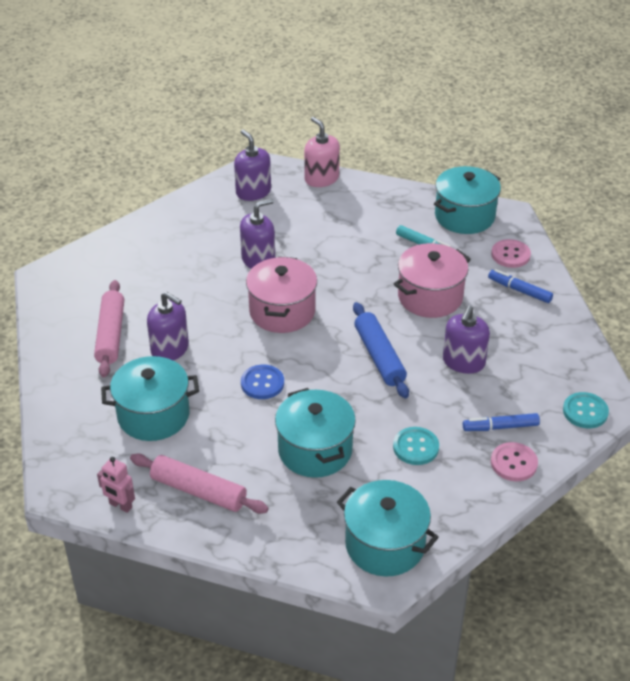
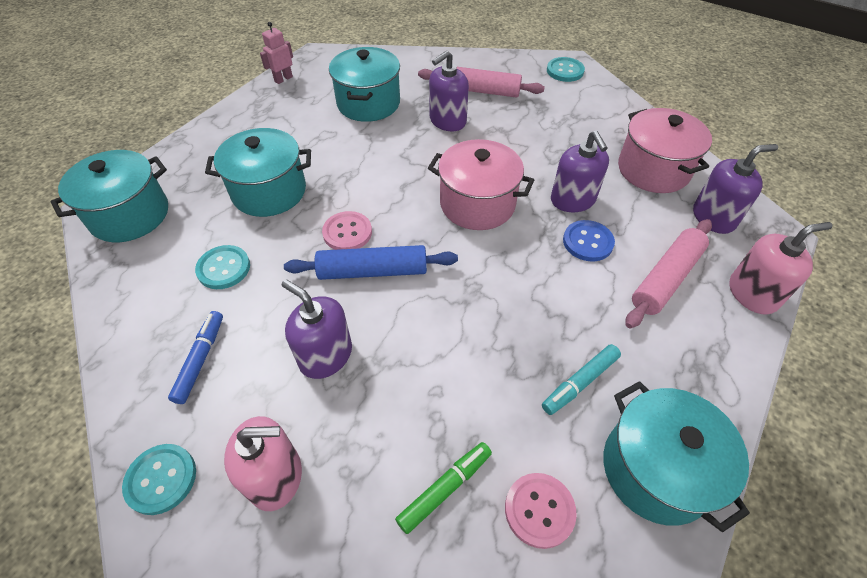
camera: 105 degrees right, 10 degrees up
(61, 279) = (565, 71): none -> turquoise button
(198, 491) = (270, 117): pink rolling pin -> pink rolling pin (666, 278)
(262, 383) = (375, 171): blue button -> blue button (587, 242)
(430, 297) = (463, 355): pink pot -> pink pot (653, 170)
(513, 463) = (141, 354): pink button -> pink button (347, 232)
(519, 290) = (444, 489): blue marker -> green marker
(553, 360) = (275, 476): none -> pink soap dispenser

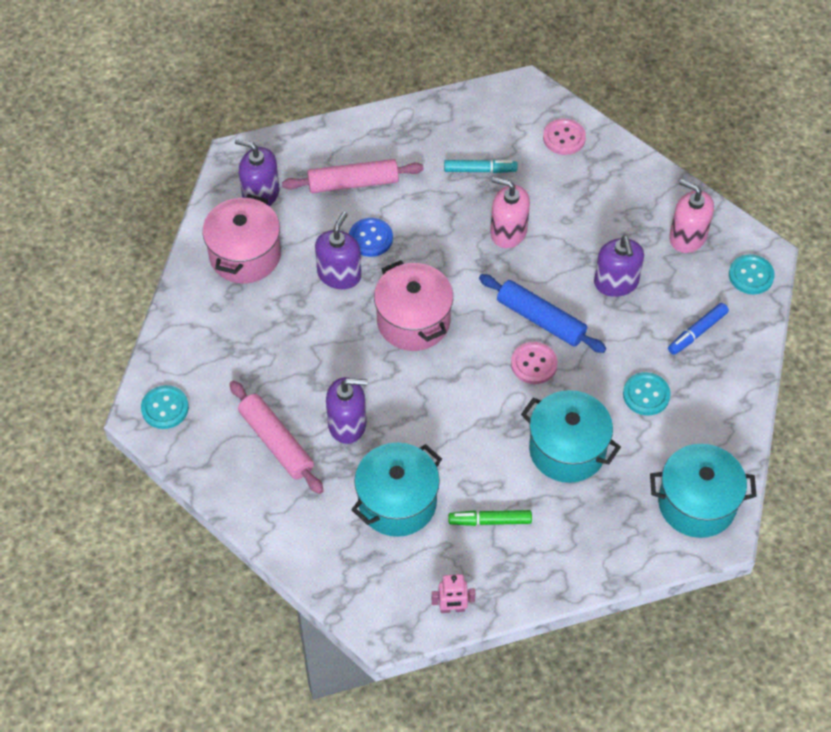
camera: 140 degrees left, 5 degrees up
(444, 489) = (602, 175): green marker -> green marker (490, 521)
(656, 469) = (488, 114): turquoise pot -> none
(752, 294) = (314, 140): pink soap dispenser -> pink soap dispenser (508, 232)

